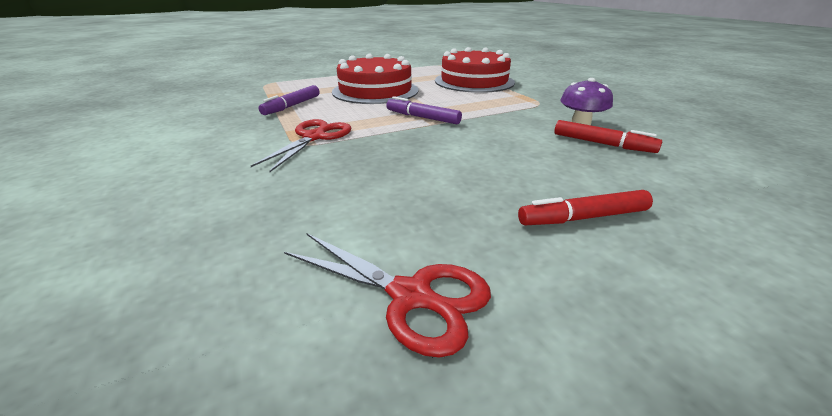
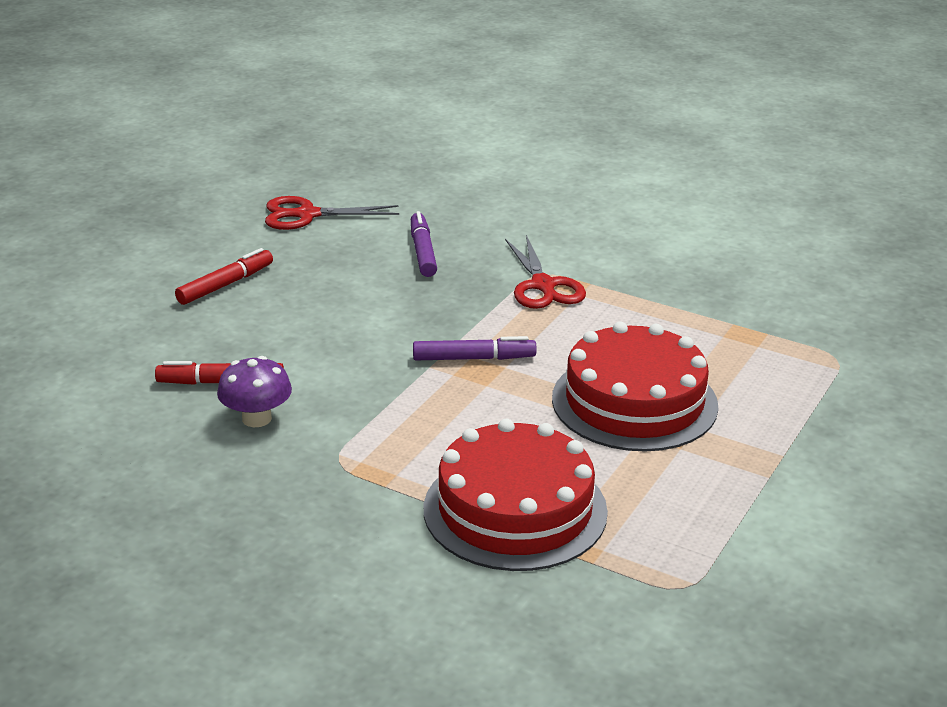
camera: 145 degrees right, 0 degrees up
(292, 106) = (673, 322): purple marker -> purple marker (423, 252)

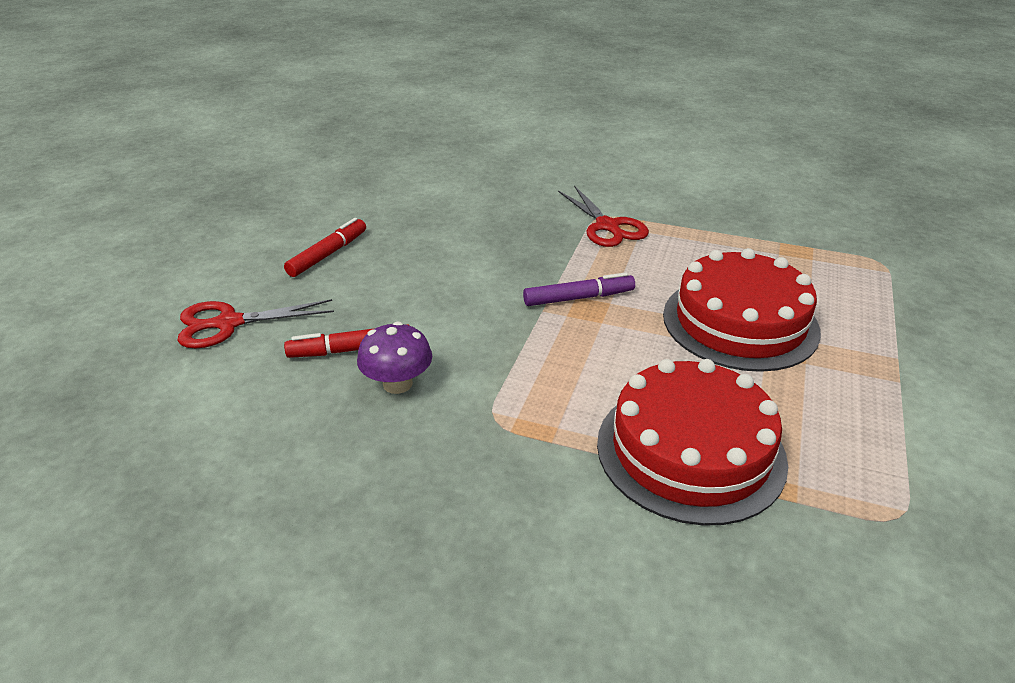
camera: 10 degrees left, 5 degrees up
(307, 215) = (382, 187): red scissors -> red scissors (229, 323)
(423, 252) = (493, 208): purple marker -> none

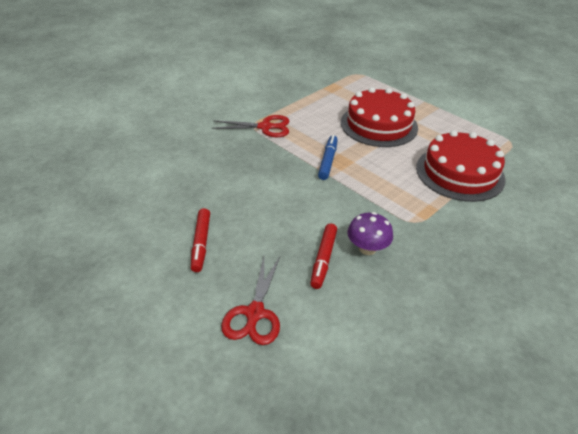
camera: 65 degrees left, 5 degrees up
(328, 254) = (201, 243): red marker -> red marker turned 150 degrees counterclockwise
(578, 298) = (328, 161): purple marker -> blue marker

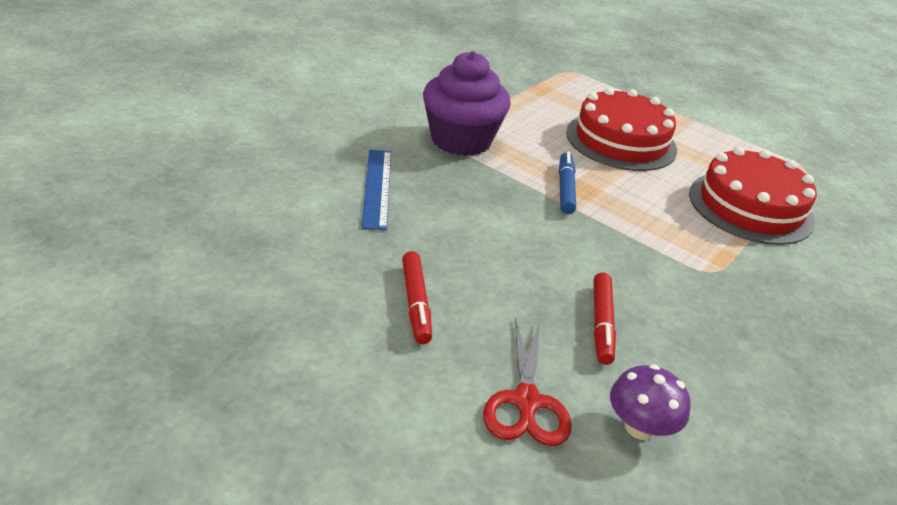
camera: 10 degrees left, 5 degrees down
(198, 162) = (377, 188): none -> blue ruler
(265, 127) = (461, 140): red scissors -> purple cupcake
(367, 248) = (658, 308): purple mushroom -> purple mushroom (640, 427)

